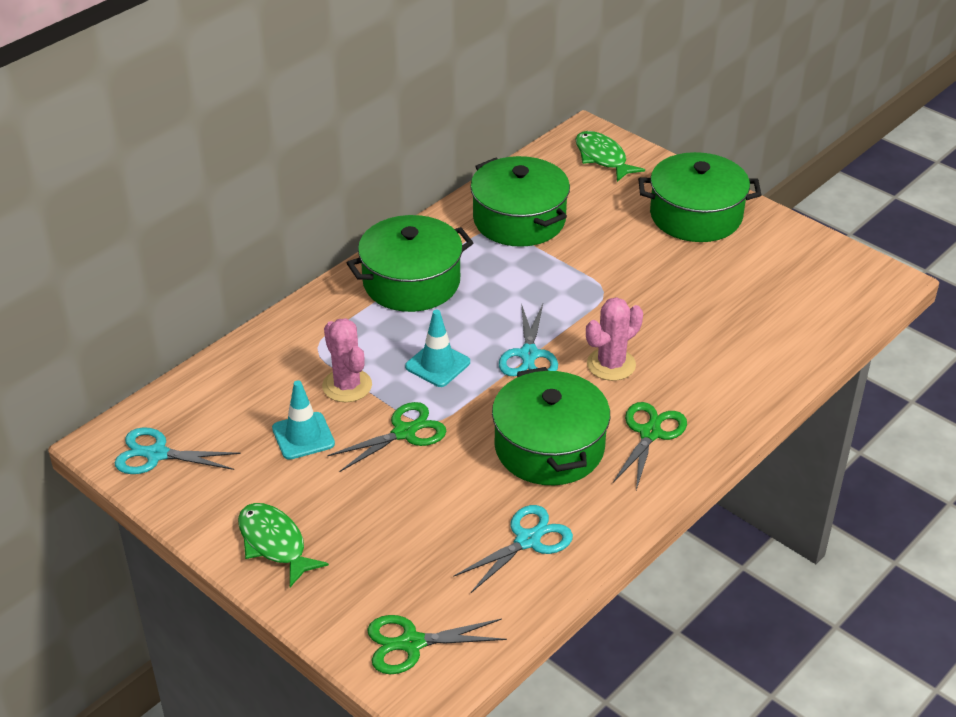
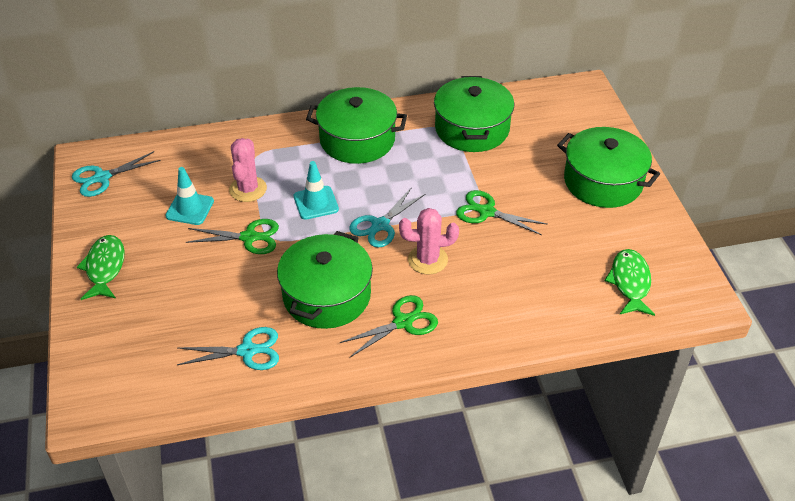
camera: 35 degrees right, 5 degrees up
(156, 454) = (102, 178): turquoise scissors -> turquoise scissors turned 75 degrees counterclockwise
(411, 643) = (111, 376): green scissors -> green scissors (486, 212)
(602, 158) = (577, 110): green fish -> green fish (630, 282)

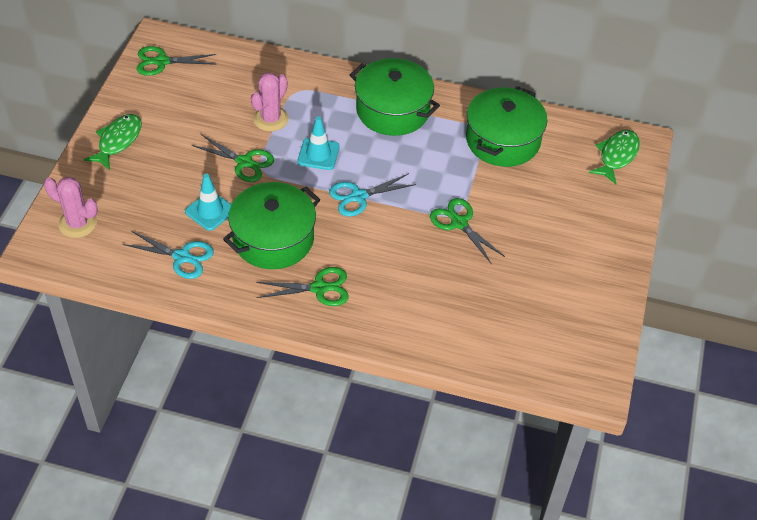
camera: 25 degrees right, 5 degrees up
(102, 178) = (161, 62): turquoise scissors -> green scissors
(190, 208) = (213, 117): turquoise traffic cone -> turquoise traffic cone (210, 211)
(428, 260) = (377, 244): pink cactus -> pink cactus (78, 223)
(603, 181) = (587, 239): green pot -> none
(630, 282) = (539, 340): green fish -> green fish (617, 156)

